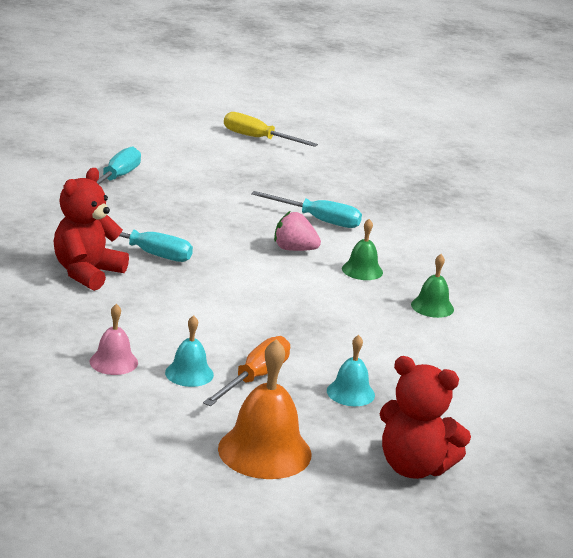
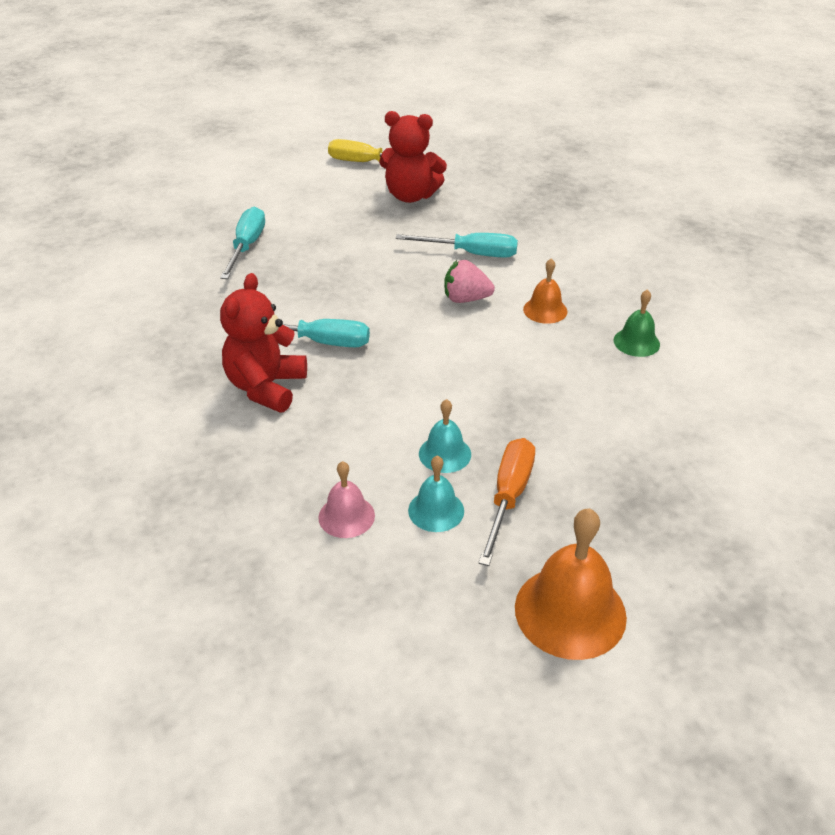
camera: 10 degrees left, 15 degrees up
(350, 393) = (617, 490): turquoise bell -> turquoise bell (445, 454)
(362, 270) = (545, 310): green bell -> orange bell
(414, 467) = (737, 587): red teddy bear -> red teddy bear (411, 196)

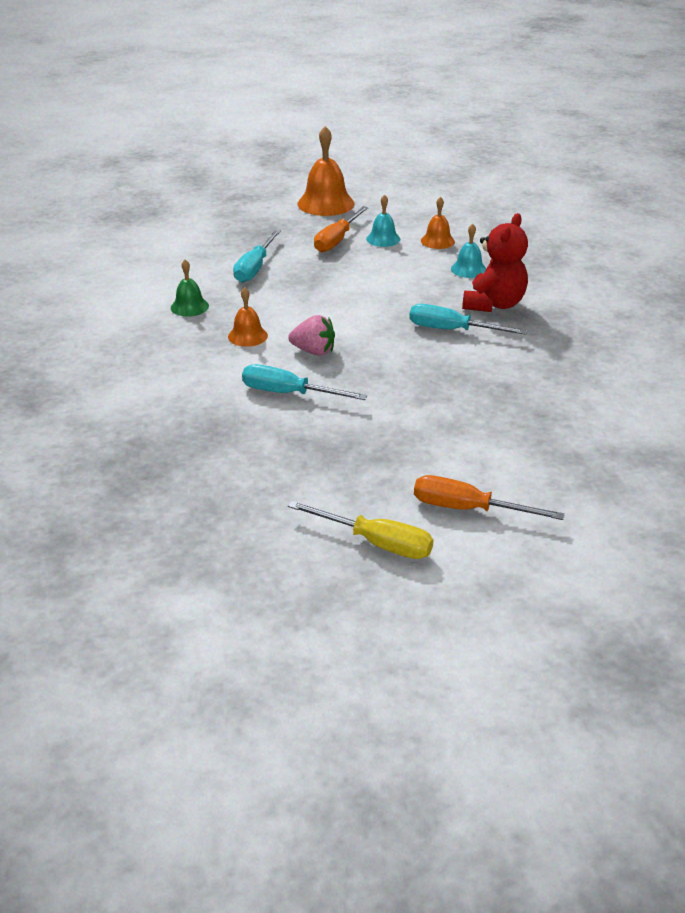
camera: 170 degrees left, 5 degrees down
(247, 246) = (530, 426): turquoise screwdriver -> turquoise screwdriver (255, 268)
(304, 185) = (467, 509): none -> orange screwdriver
(346, 516) = (437, 241): pink bell -> orange bell
(411, 196) = (330, 476): red teddy bear -> none
(445, 454) = (369, 260): turquoise bell -> turquoise bell (468, 269)

